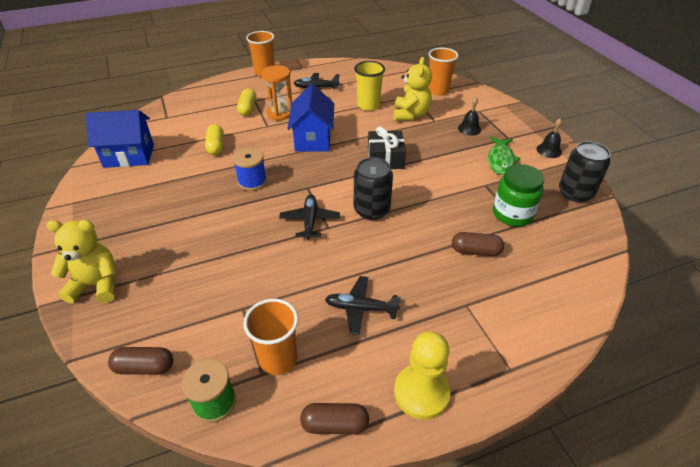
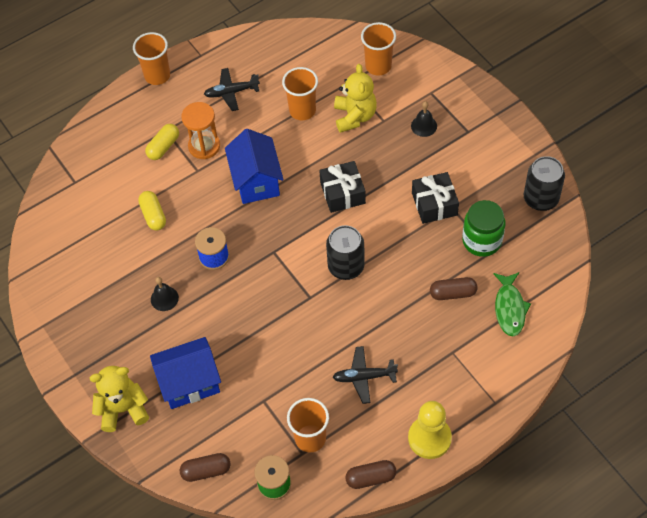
camera: 10 degrees left, 15 degrees up
(129, 156) = (65, 251): blue house -> blue house (189, 383)
(247, 108) = (163, 147): yellow capsule -> yellow capsule turned 45 degrees clockwise
(310, 220) = (290, 293): black plane -> none
(368, 105) = (302, 110): yellow cup -> orange cup
(469, 180) = (434, 204): none -> black gift
(500, 160) = (463, 168): green fish -> green fish (509, 308)
(549, 150) = (512, 142): black bell -> black bell (164, 298)

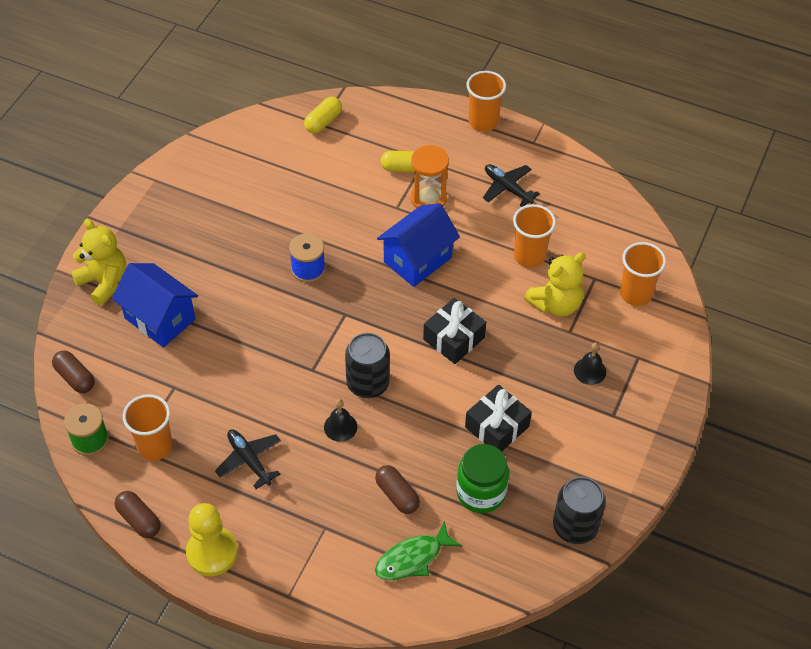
camera: 55 degrees right, 5 degrees down
(153, 215) = (323, 199): yellow capsule -> yellow capsule (323, 122)
(164, 298) = (238, 254): black bell -> black bell (340, 427)

